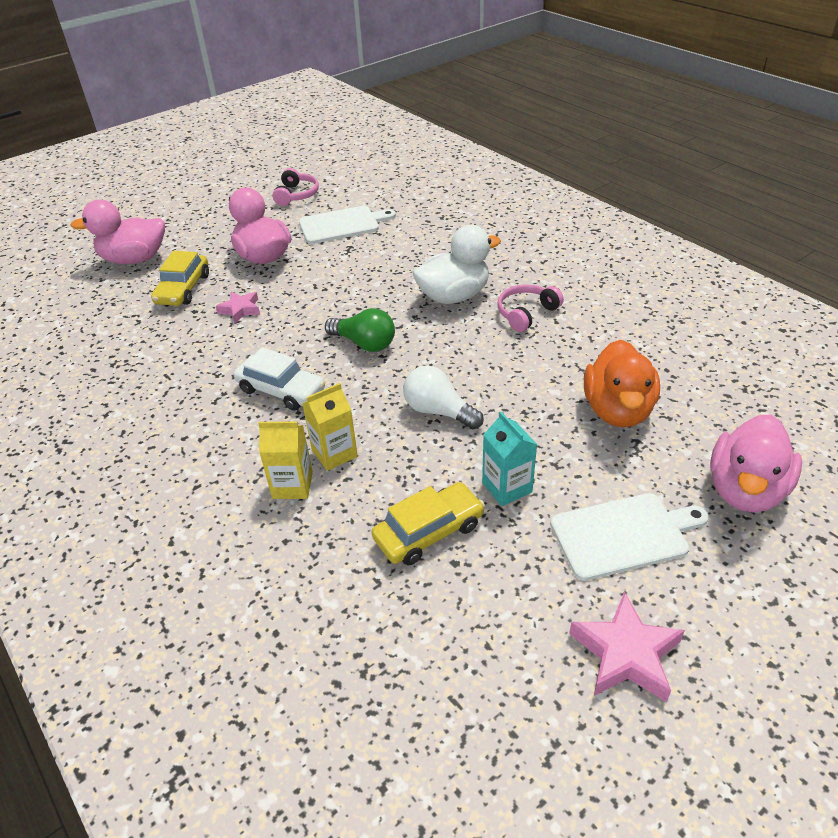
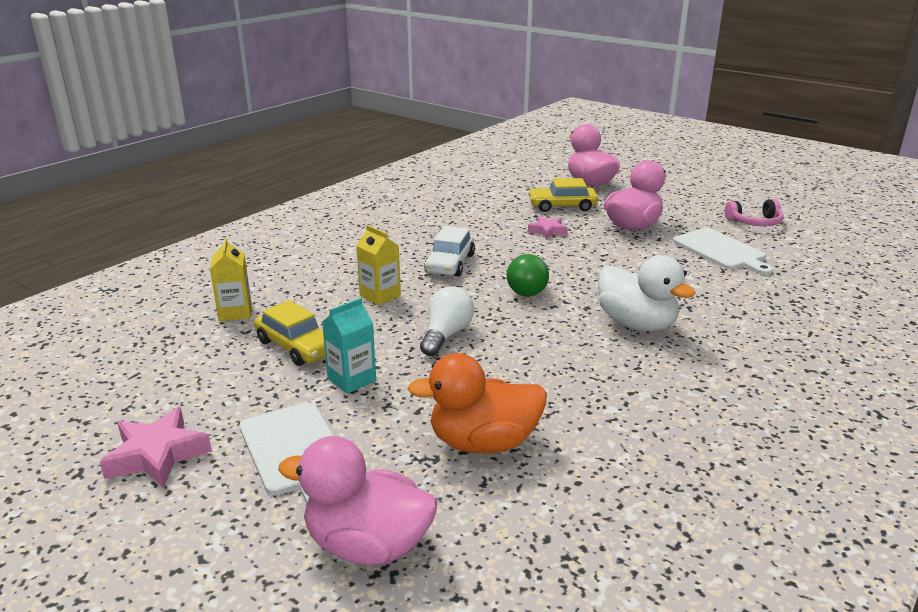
camera: 75 degrees right, 15 degrees down
(292, 485) = (342, 285): yellow carton -> yellow carton (235, 312)
(526, 313) = (633, 371): pink headphones -> none

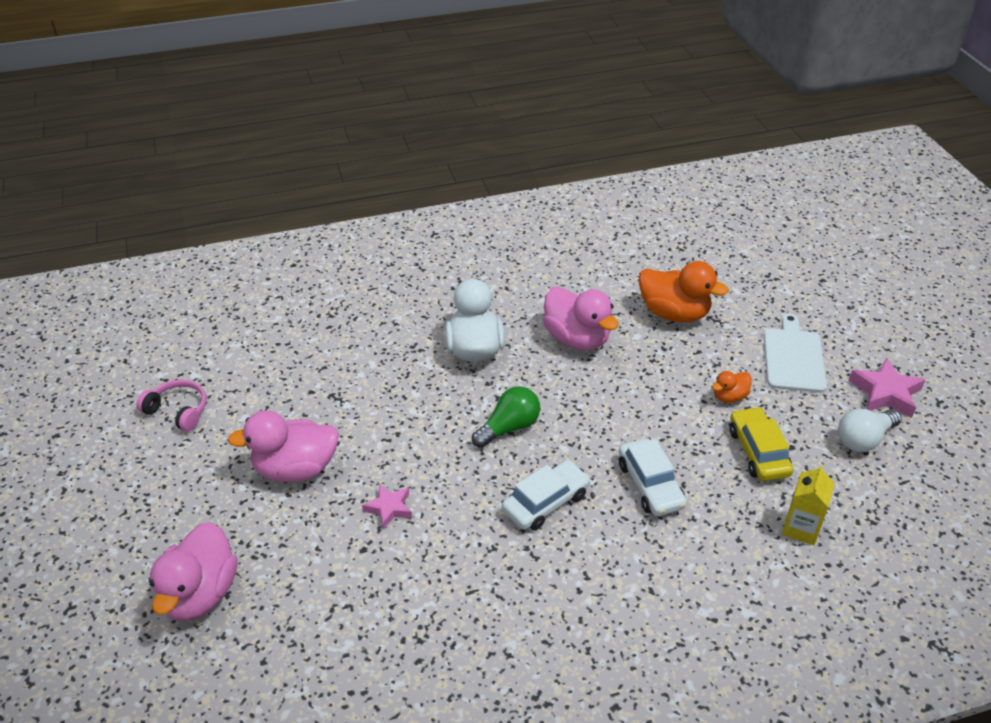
camera: 145 degrees left, 15 degrees up
(352, 379) = (729, 396): turquoise carton -> orange duck
(367, 545) = (774, 291): pink duck -> pink duck (577, 339)
(380, 295) = (650, 485): yellow carton -> white car
(446, 335) = (628, 407): white light bulb -> white light bulb (863, 439)
(562, 206) = (309, 553): yellow car -> none
(720, 251) = (282, 390): white cutting board -> none

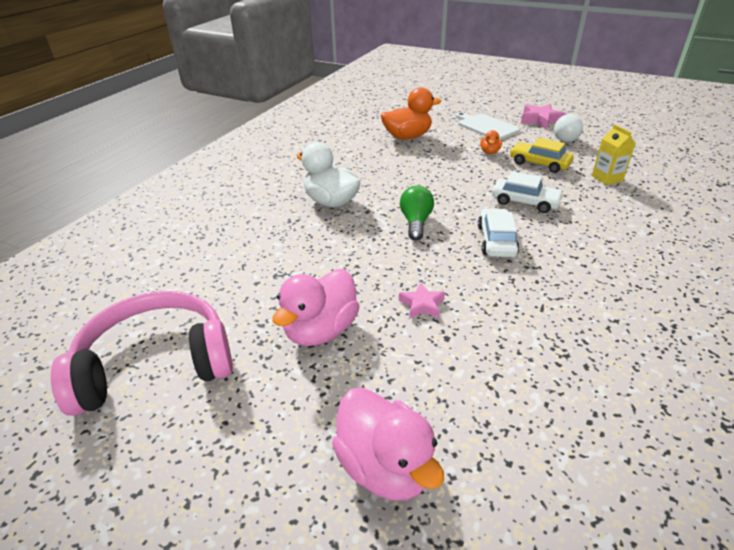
camera: 45 degrees left, 5 degrees down
(178, 411) = (155, 365): pink headphones -> pink headphones, size x2.11
(577, 339) = (379, 168): pink duck -> none

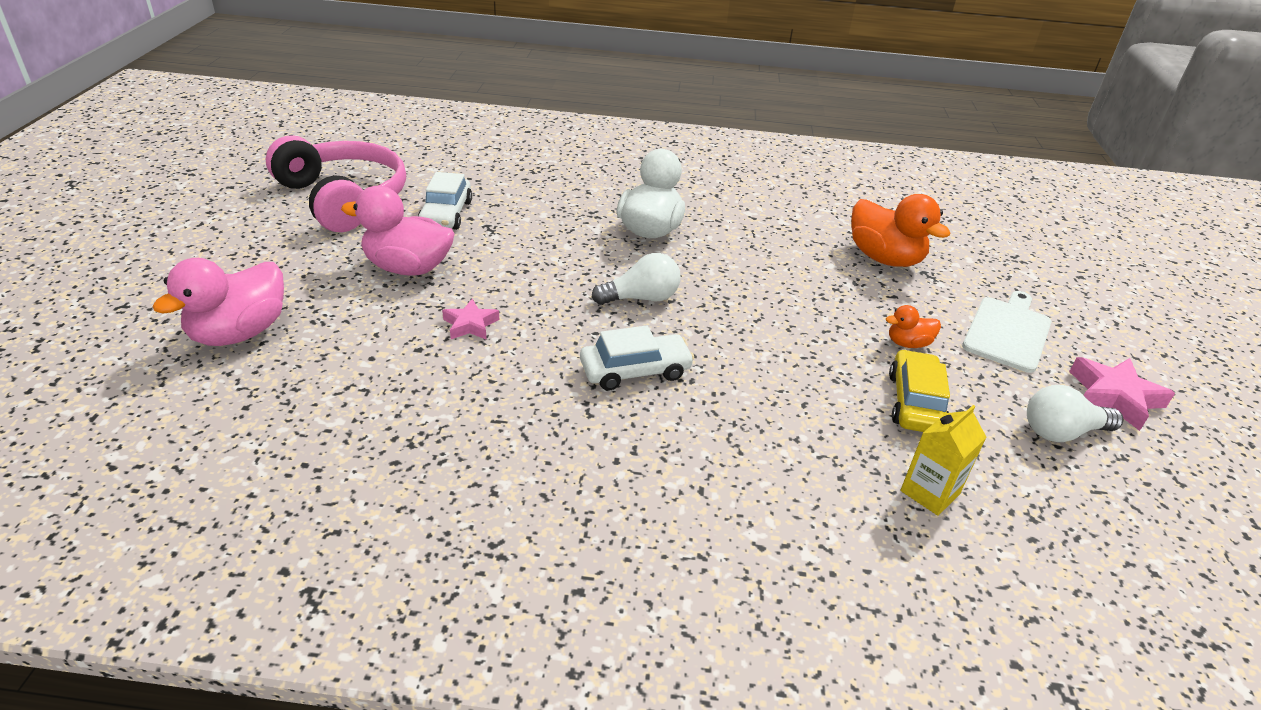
camera: 65 degrees right, 0 degrees up
(416, 222) = (641, 298): green light bulb -> white light bulb
(525, 202) = (764, 392): white car -> white car (446, 214)

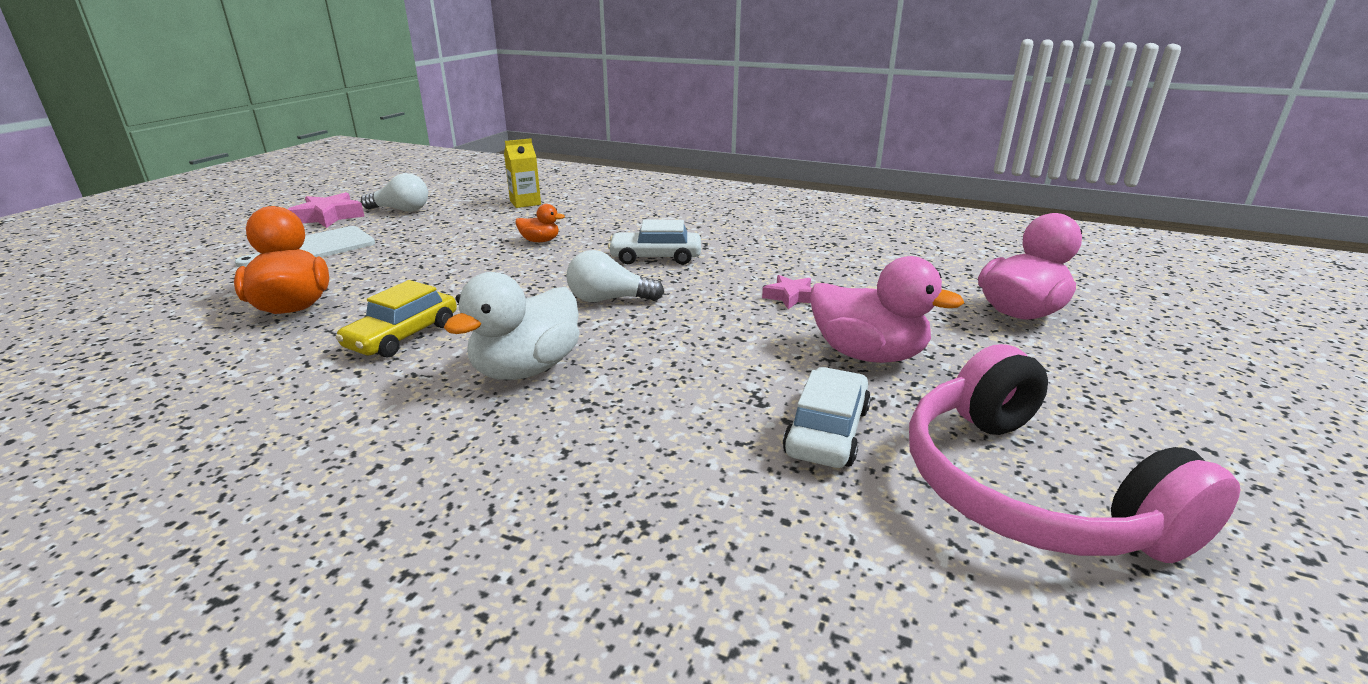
camera: 160 degrees left, 10 degrees down
(908, 343) = (412, 250): orange duck -> orange duck (540, 241)
(915, 402) = (469, 227): yellow car -> yellow car (403, 336)

